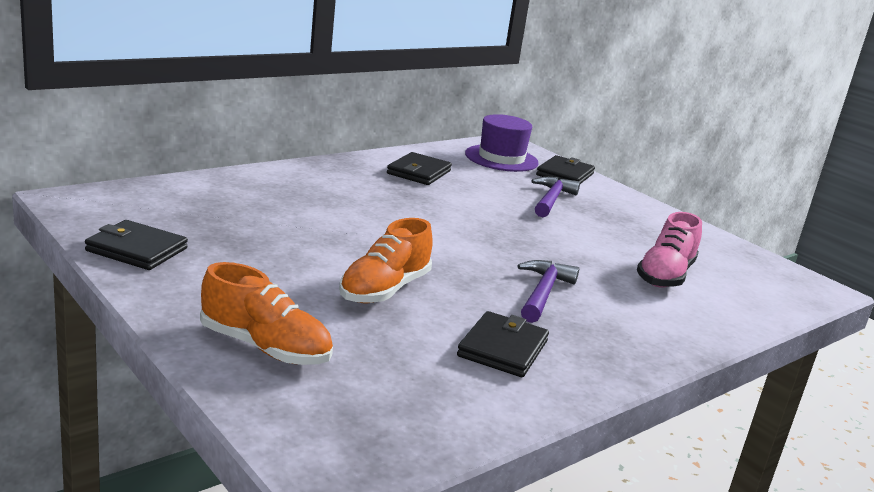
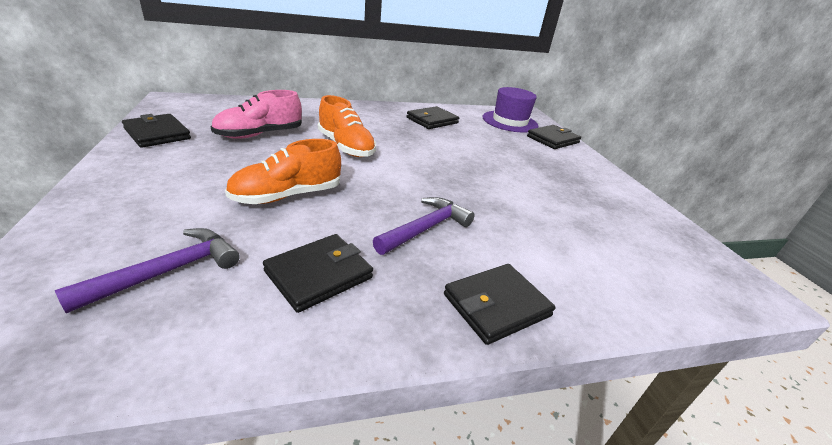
camera: 25 degrees right, 10 degrees up
(265, 347) = (118, 221): orange shoe -> orange shoe (346, 147)
(551, 199) = (521, 155): purple hammer -> purple hammer (169, 271)
(655, 339) = (496, 305): none -> black wallet
(665, 275) = (572, 238): pink shoe -> pink shoe (259, 134)

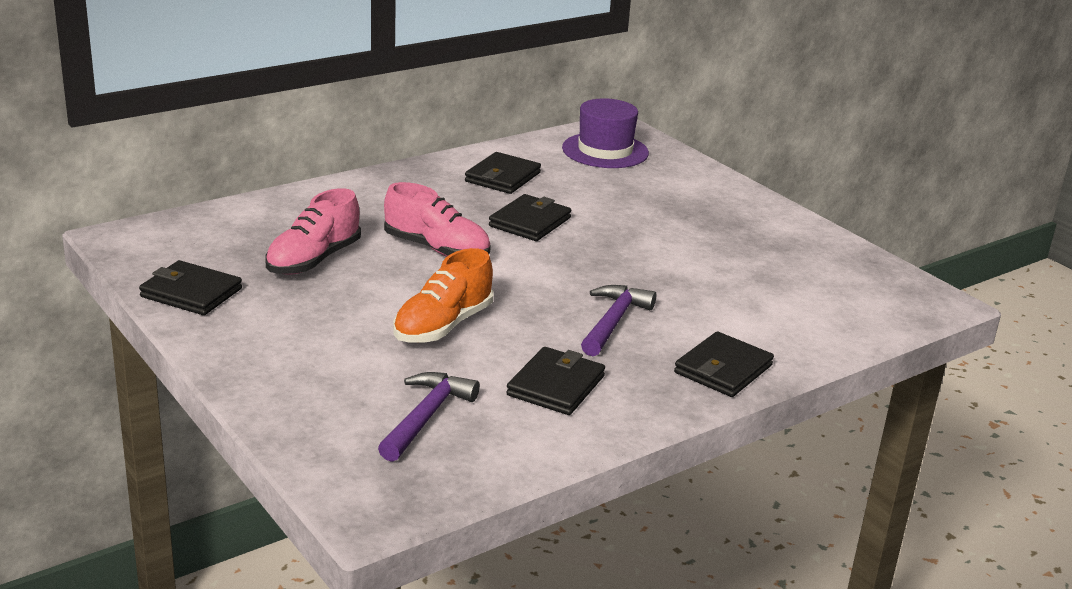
camera: 20 degrees left, 5 degrees down
(346, 147) = (437, 249): orange shoe -> pink shoe
(553, 139) = (678, 168): black wallet -> black wallet (530, 222)

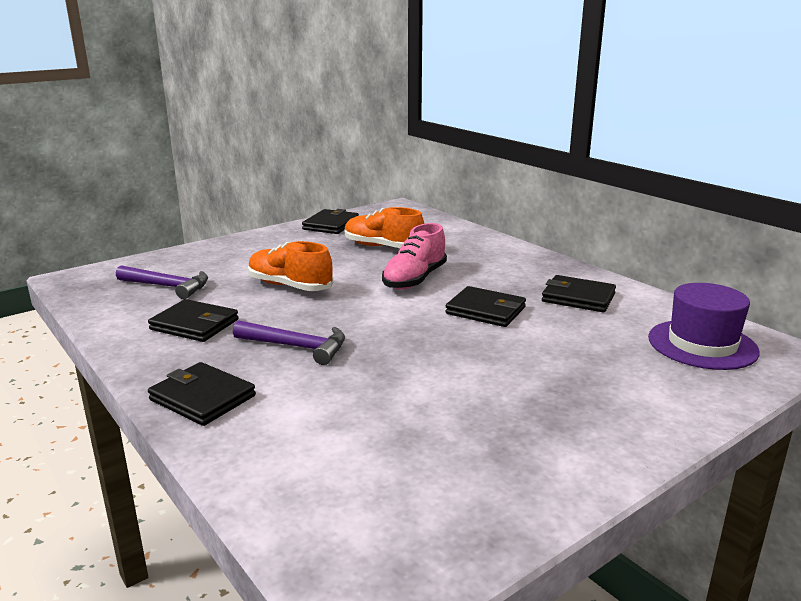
camera: 90 degrees right, 5 degrees down
(313, 260) = (383, 247): pink shoe -> orange shoe

